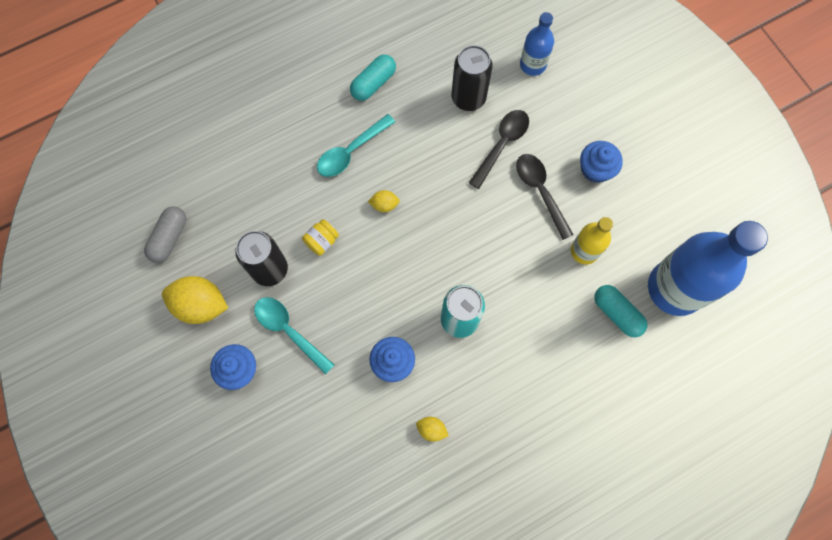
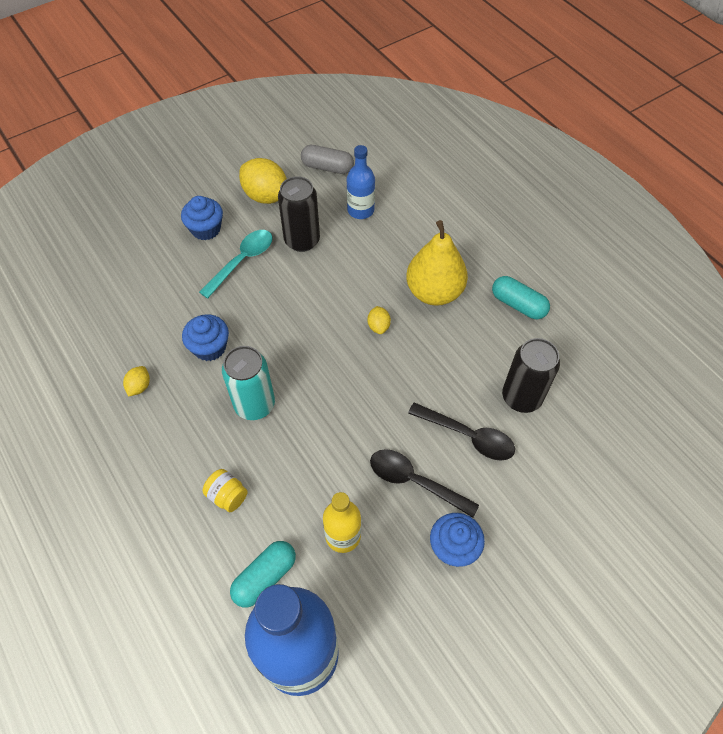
camera: 85 degrees right, 15 degrees down
(201, 305) = (266, 196): yellow lemon -> yellow lemon turned 60 degrees counterclockwise
(322, 241) = (333, 277): yellow jar -> yellow jar (227, 496)
(351, 151) = (434, 292): turquoise spoon -> yellow pear
(532, 65) = (584, 466): blue bottle -> blue bottle (360, 210)
(540, 191) = (414, 481): black spoon -> black spoon turned 120 degrees counterclockwise

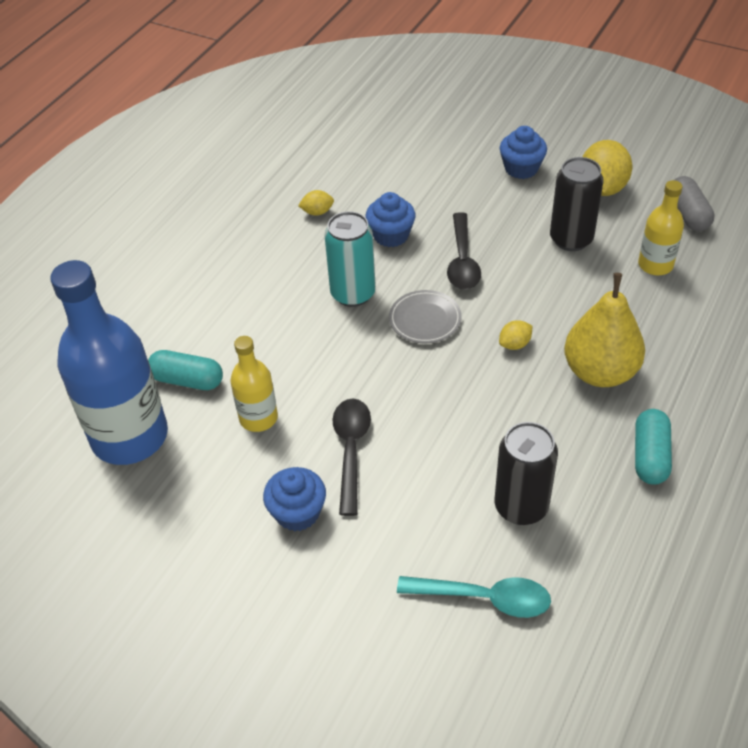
camera: 65 degrees right, 10 degrees down
(227, 496) = (249, 319): yellow jar -> none
(242, 261) = (506, 210): turquoise spoon -> turquoise spoon (484, 598)
(317, 369) = (425, 320): none -> grey plate
(360, 210) = (655, 265): blue bottle -> yellow bottle
(468, 436) = (435, 475): black spoon -> black spoon (462, 261)

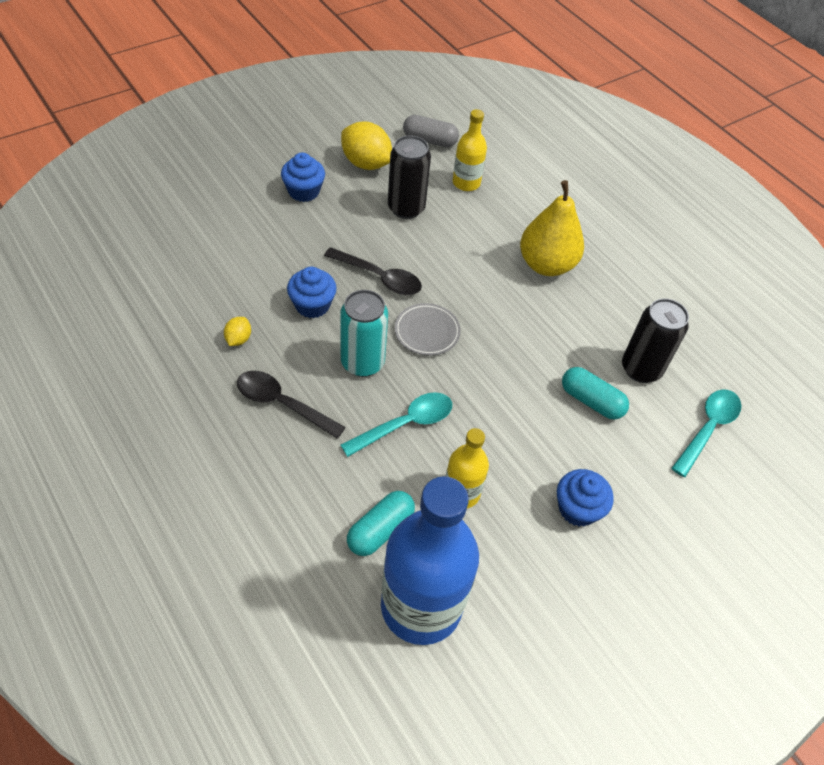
camera: 70 degrees left, 5 degrees up
(306, 350) = (405, 424): none -> turquoise spoon
(351, 450) = (534, 444): black spoon -> black spoon (282, 404)
(514, 344) = (490, 294): yellow lemon -> none
(650, 456) = (633, 281): turquoise capsule -> turquoise capsule (591, 401)

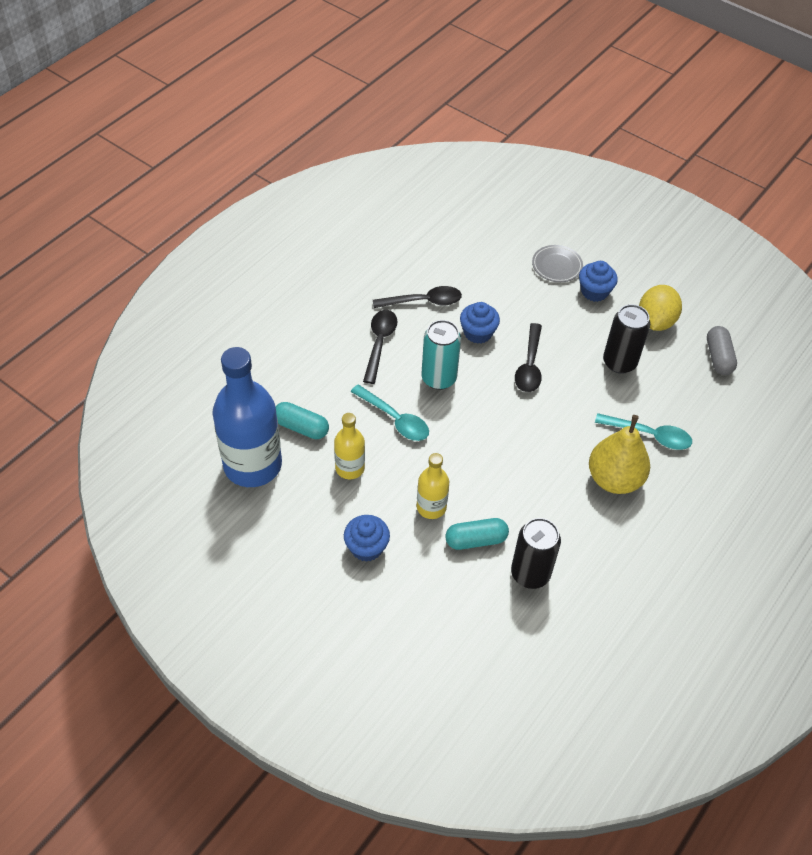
camera: 75 degrees right, 0 degrees up
(238, 339) = (423, 301): yellow lemon -> black spoon
(427, 332) = (490, 411): grey plate -> grey plate (557, 266)
(466, 183) = (680, 397): yellow bottle -> yellow bottle (431, 507)
(591, 401) = (476, 540): turquoise capsule -> turquoise capsule turned 60 degrees clockwise
(707, 428) = (488, 636): turquoise spoon -> turquoise spoon (649, 435)

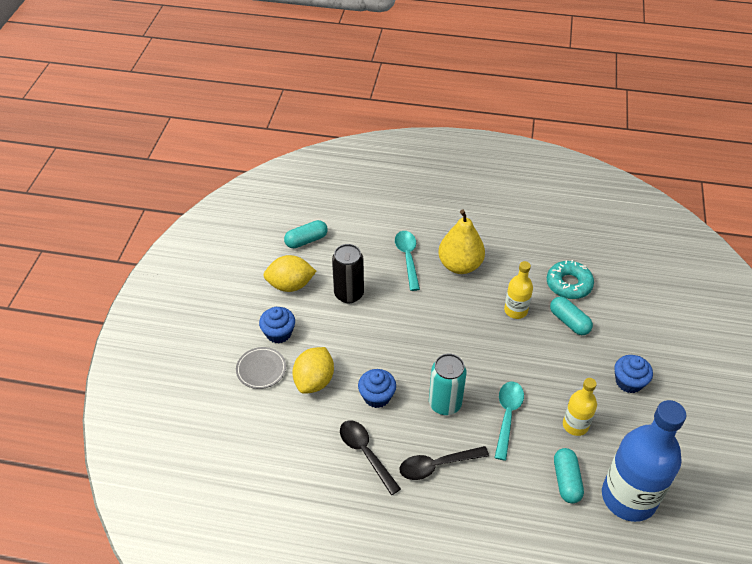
camera: 115 degrees left, 5 degrees down
(431, 507) = (565, 358): yellow bottle -> yellow bottle (515, 310)
(522, 296) = (314, 381): none -> yellow lemon
(529, 366) = (389, 348): black spoon -> none
(530, 573) = (569, 284): black can -> turquoise donut
(718, 357) = (306, 240): grey capsule -> turquoise capsule

